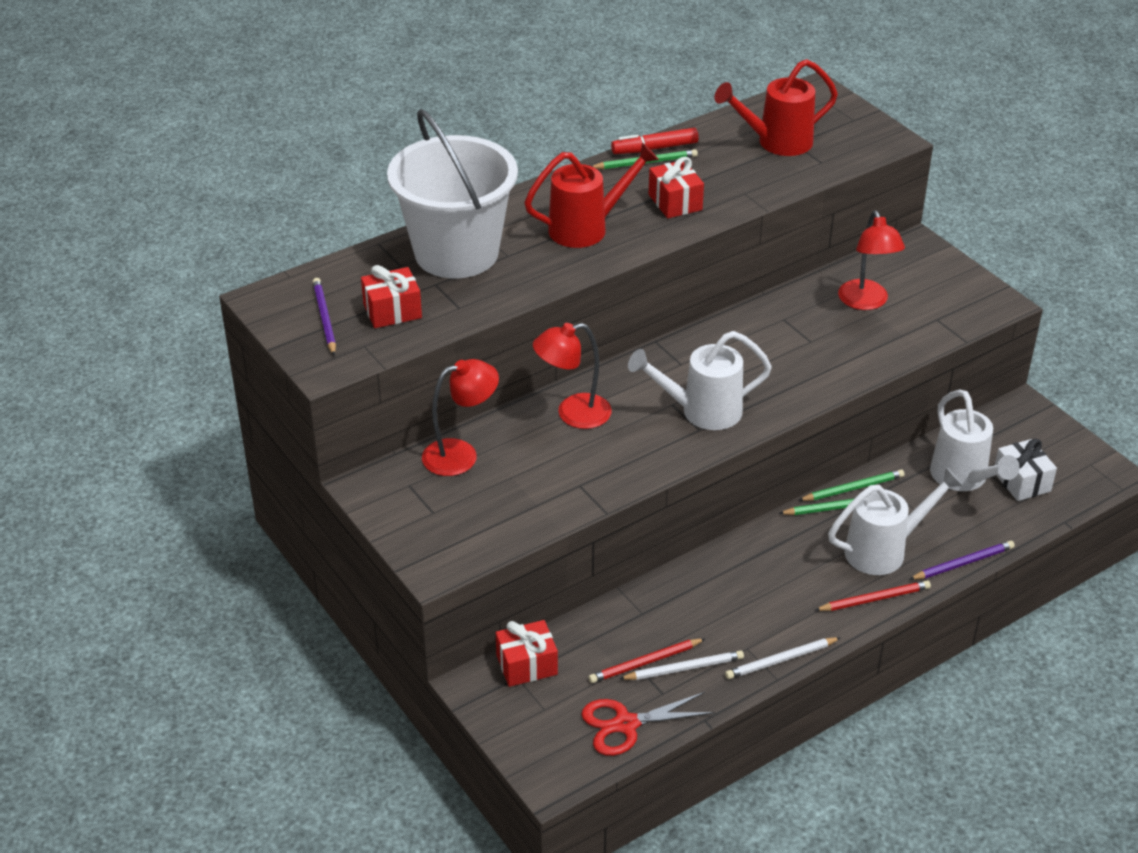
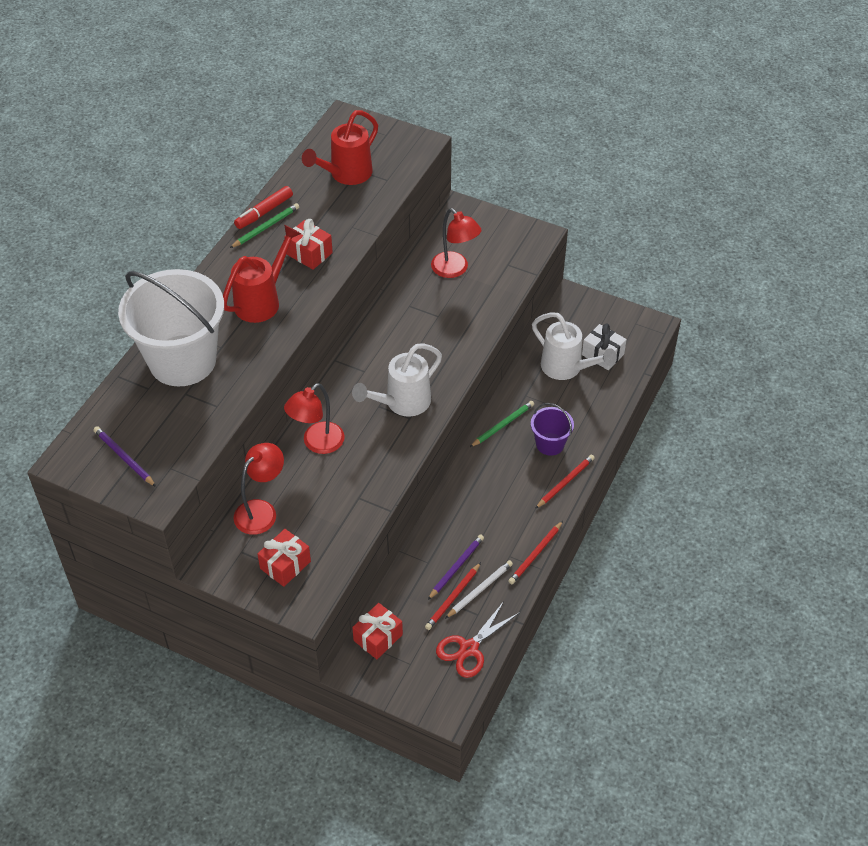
camera: 30 degrees left, 10 degrees up
(392, 311) = (170, 430): red gift -> red gift (285, 565)
(780, 660) = (535, 554): white pencil -> red pencil
(853, 488) = (503, 406): green pencil -> none
(884, 550) = (550, 444): white watering can -> purple bucket
(963, 563) = (602, 431): purple pencil -> purple pencil (456, 567)

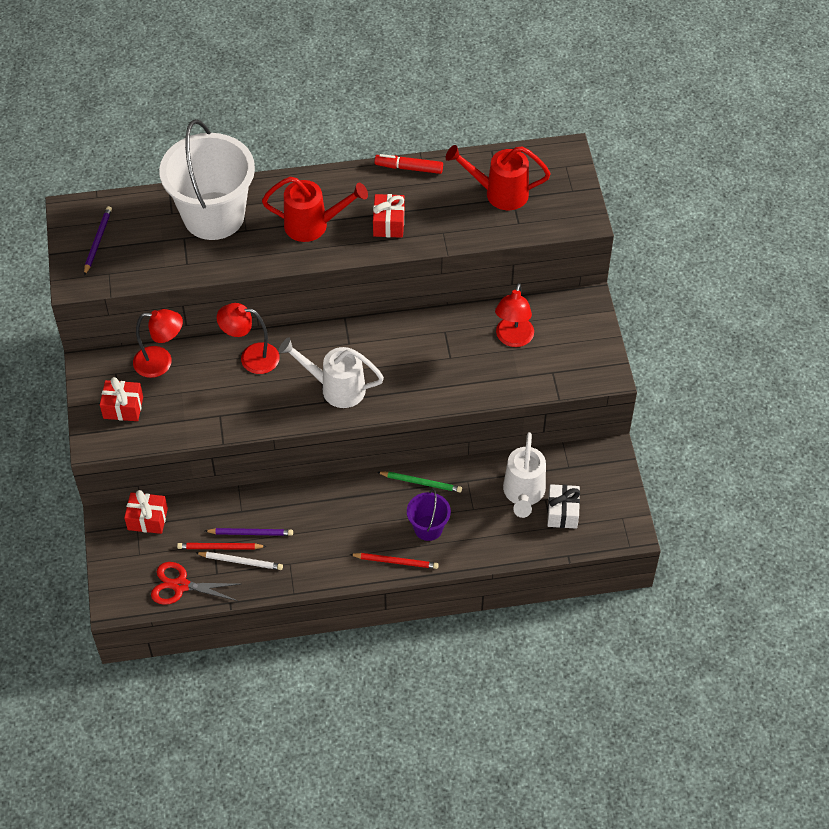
camera: 55 degrees right, 5 degrees up
(266, 227) = (393, 179): green pencil -> none
(535, 554) = (304, 581): red pencil -> none

